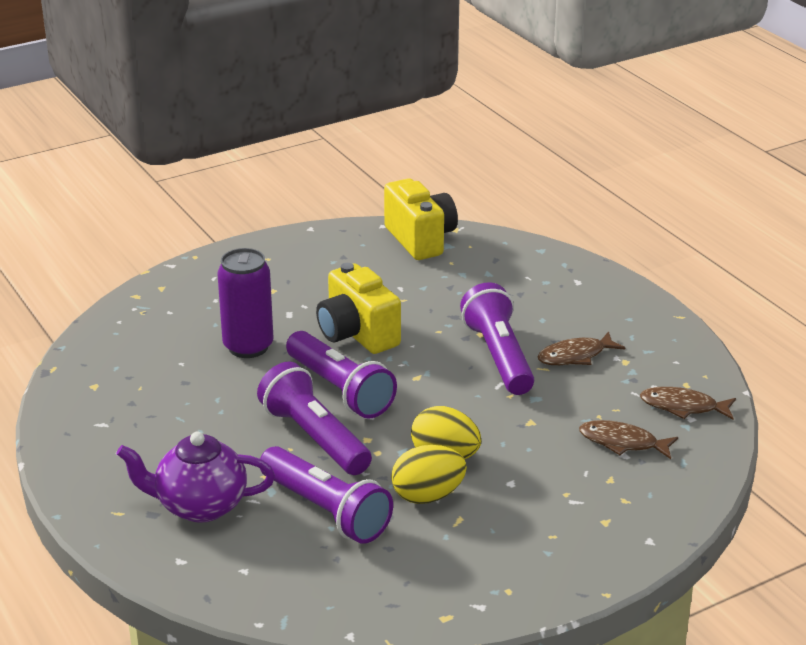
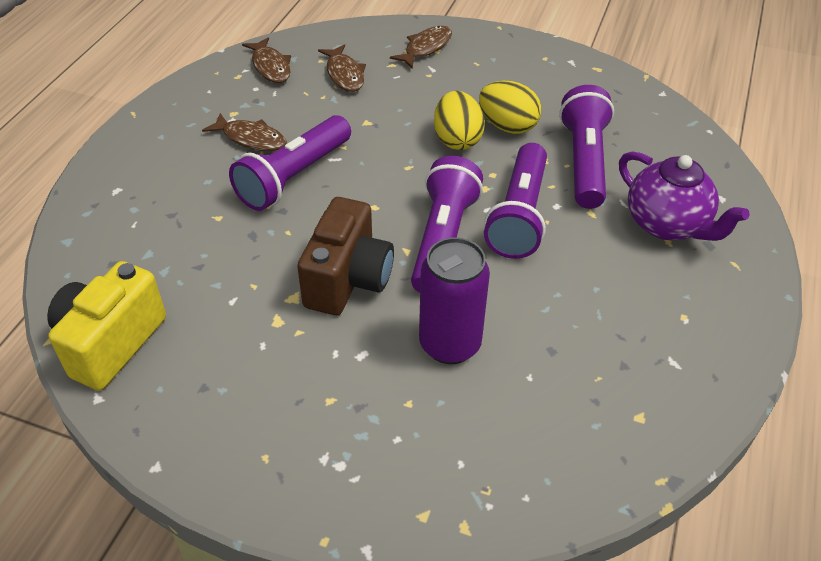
camera: 130 degrees left, 15 degrees up
(357, 334) = (348, 280): yellow camera -> brown camera
(617, 516) = (425, 48): none -> brown fish

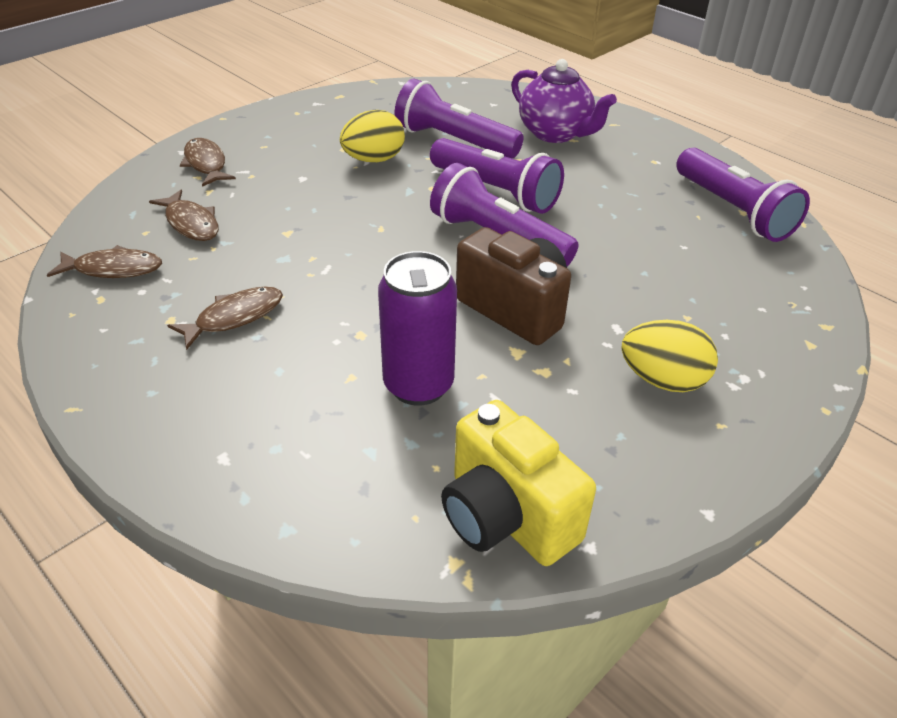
camera: 65 degrees left, 5 degrees down
(293, 177) = (331, 303): purple flashlight -> purple flashlight (733, 211)
(344, 74) = (191, 223): brown fish -> brown fish turned 45 degrees clockwise
(450, 344) = (630, 274): purple can -> purple can (418, 385)
(457, 140) = (367, 190): yellow egg -> yellow egg (662, 380)
(667, 225) = (555, 133): purple teapot -> purple teapot turned 60 degrees clockwise

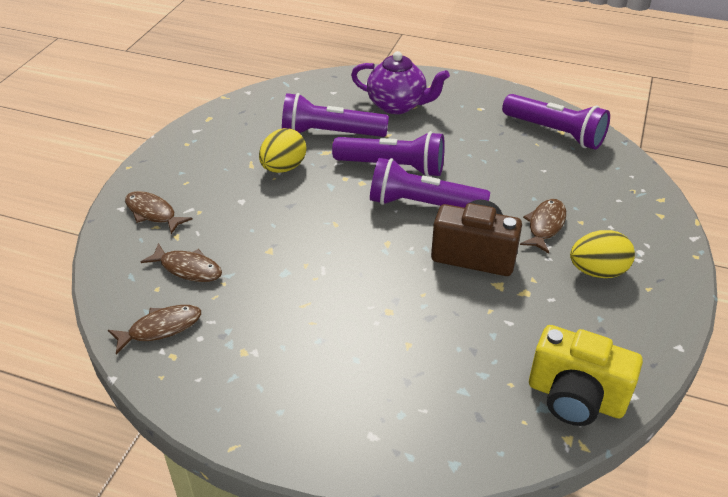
camera: 25 degrees left, 0 degrees up
(234, 317) = (290, 332): brown fish -> brown fish (545, 225)
(418, 385) = (456, 333): purple can -> none

